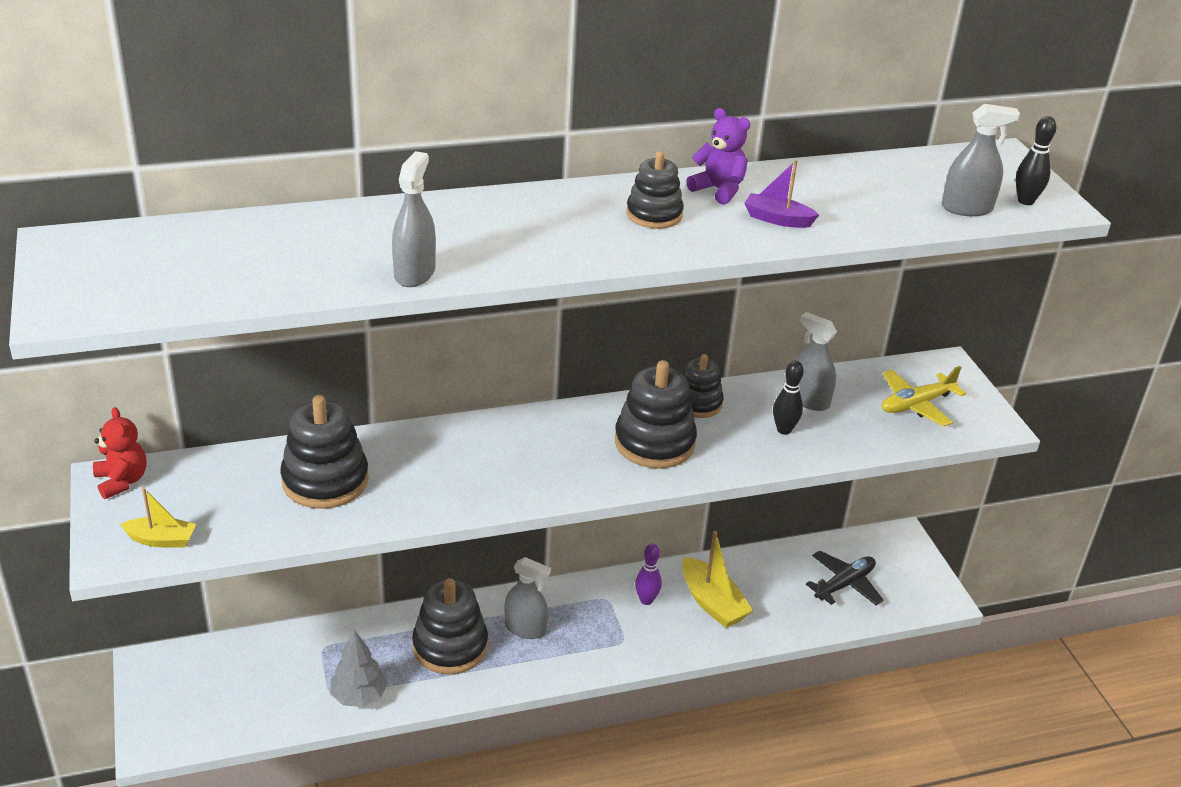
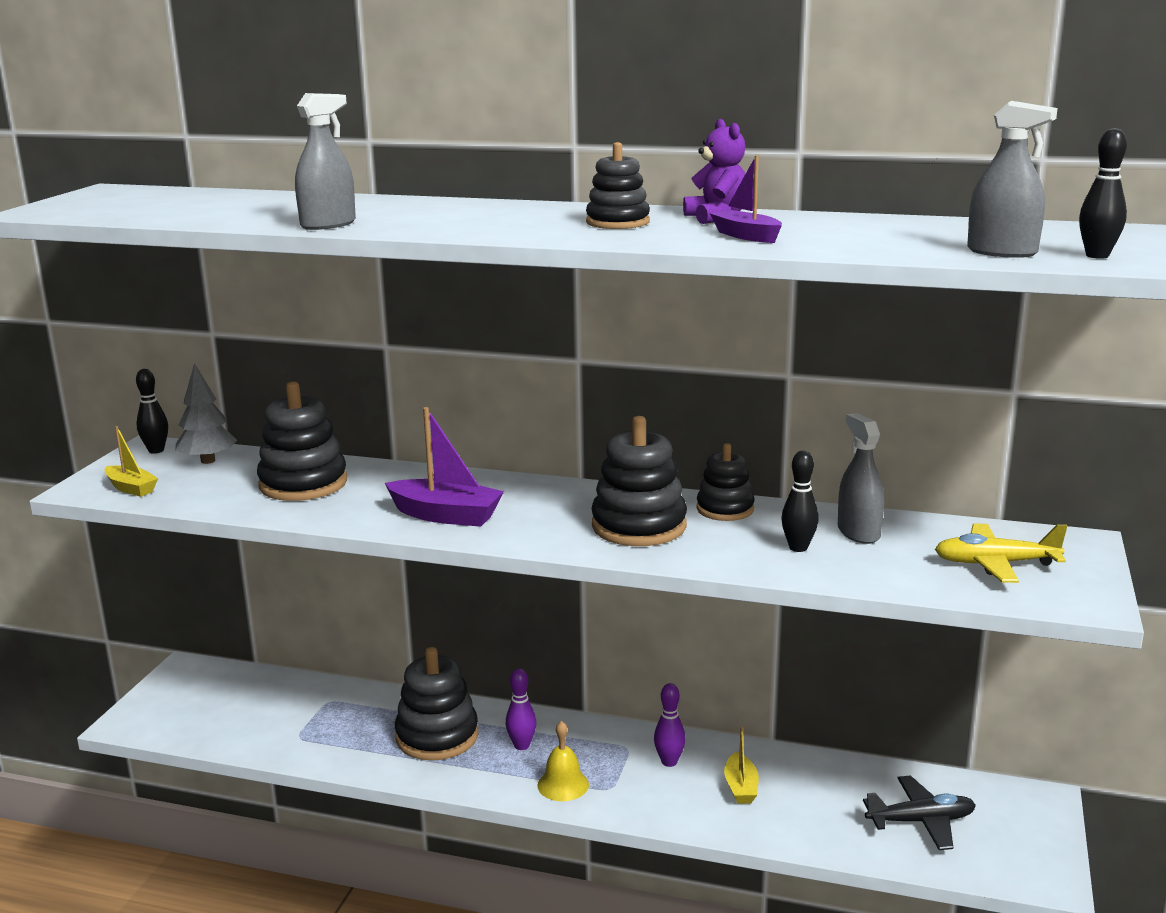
camera: 35 degrees right, 15 degrees down
(122, 481) = (156, 450): red teddy bear -> black bowling pin
(359, 696) = (318, 747): grey tree -> grey tree (208, 461)
(494, 480) = (446, 515): none -> purple boat
(525, 628) = (521, 745): grey spray bottle -> purple bowling pin
(587, 652) = (563, 785): none -> yellow bell
(712, 603) = (741, 787): yellow boat -> yellow boat, size x0.61

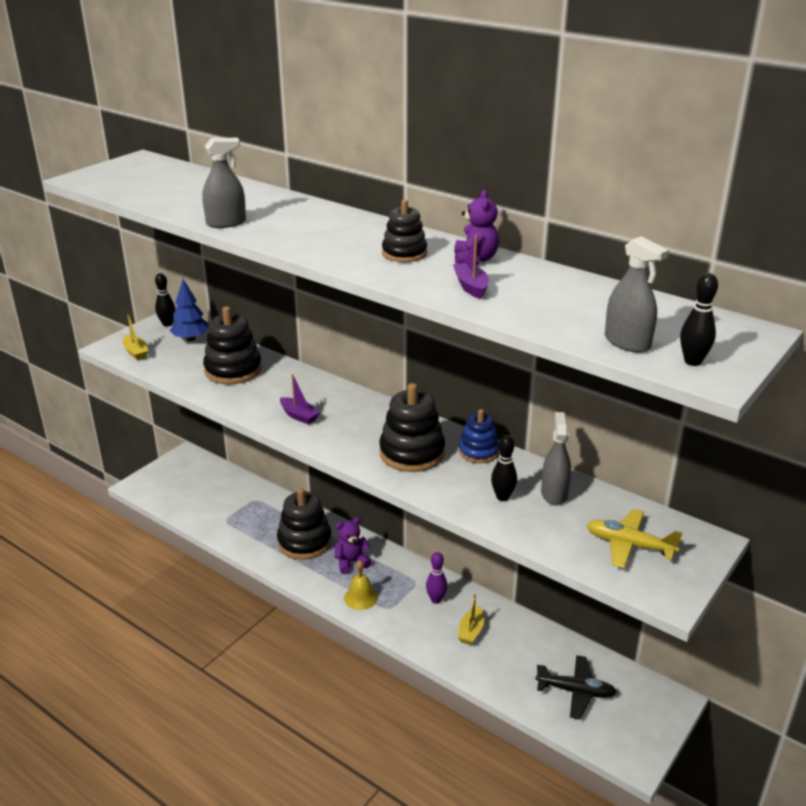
camera: 20 degrees right, 10 degrees up
(208, 461) = (191, 339): grey tree -> blue tree
(446, 515) = (299, 416): purple boat -> purple boat, size x0.61
(521, 745) = (351, 562): purple bowling pin -> purple teddy bear
(725, 509) = (478, 452): black stacking toy -> blue stacking toy

